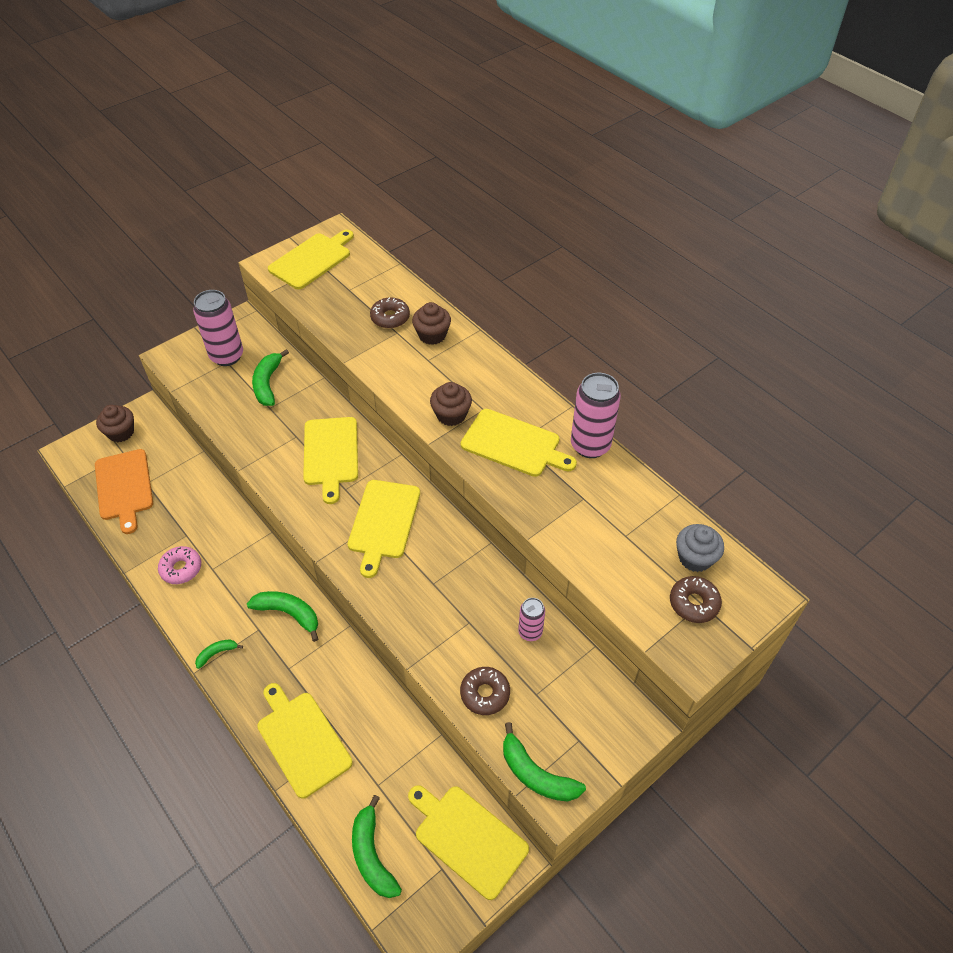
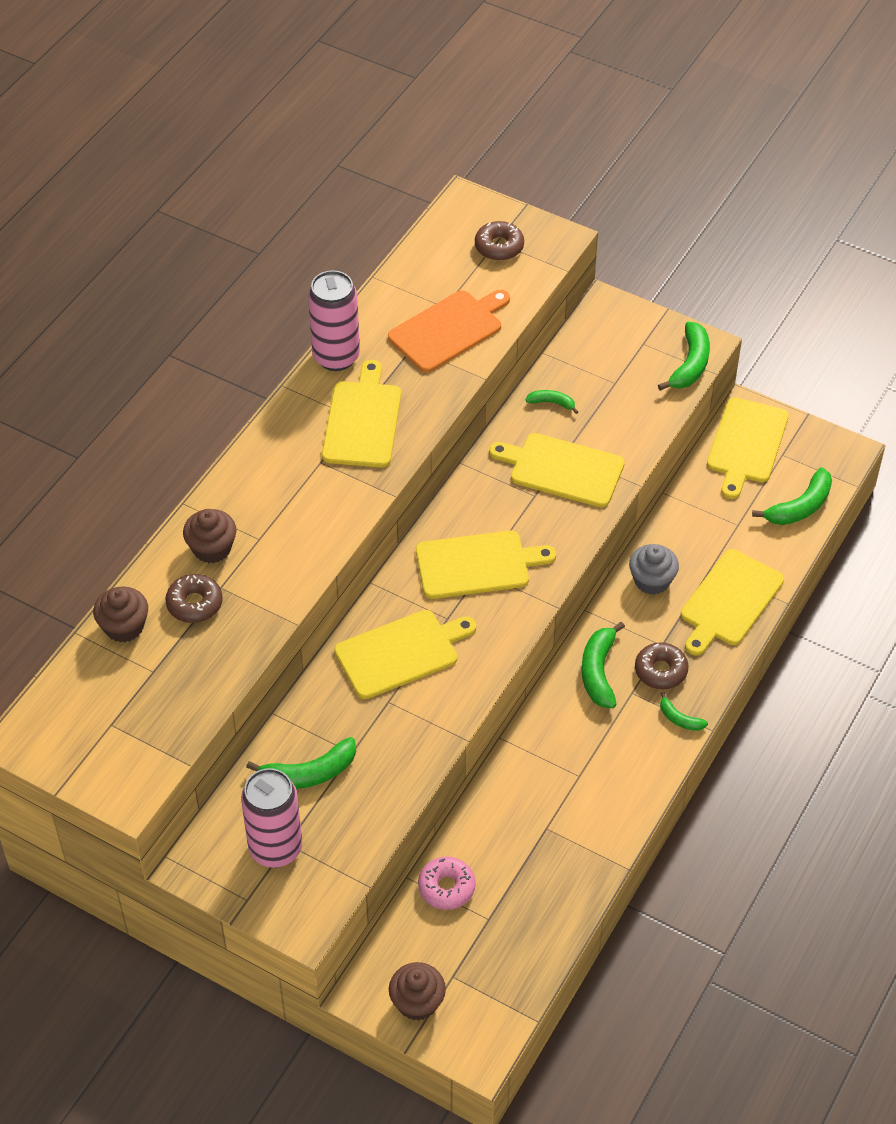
camera: 110 degrees left, 0 degrees up
(124, 487) = (507, 942): orange cutting board -> orange cutting board (448, 329)
(181, 568) = (594, 809): pink donut -> pink donut (446, 887)
(312, 260) = (101, 742): yellow cutting board -> yellow cutting board (562, 469)
(451, 415) = (342, 488): brown cupcake -> brown cupcake (124, 627)
(485, 694) = (634, 419): brown donut -> brown donut (660, 671)
(530, 632) = (552, 403): pink can -> green banana
(695, 558) = (447, 253): grey cupcake -> grey cupcake (652, 580)

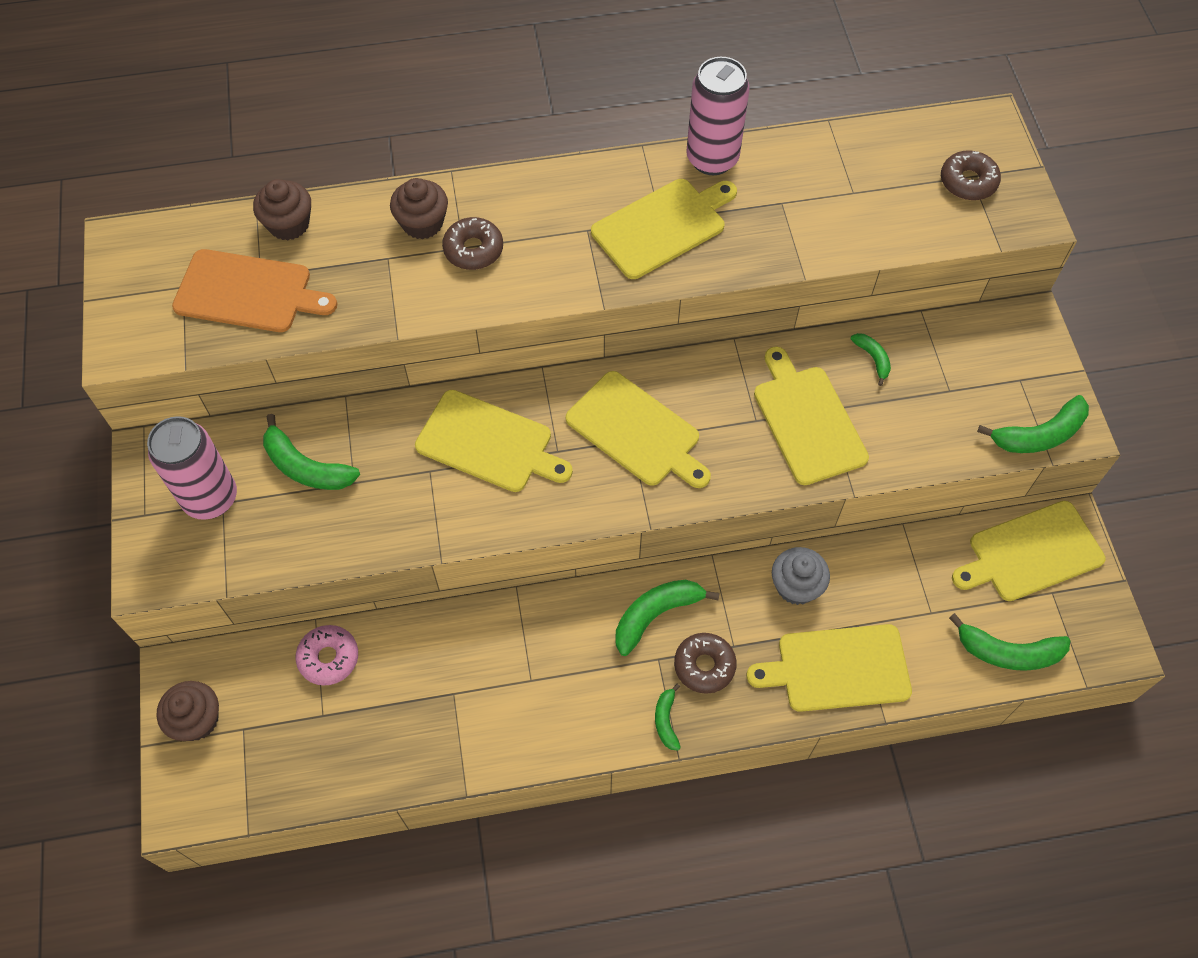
camera: 50 degrees right, 10 degrees up
(194, 604) = (354, 253): brown donut -> brown donut (473, 250)
(448, 329) = (831, 214): orange cutting board -> orange cutting board (248, 292)

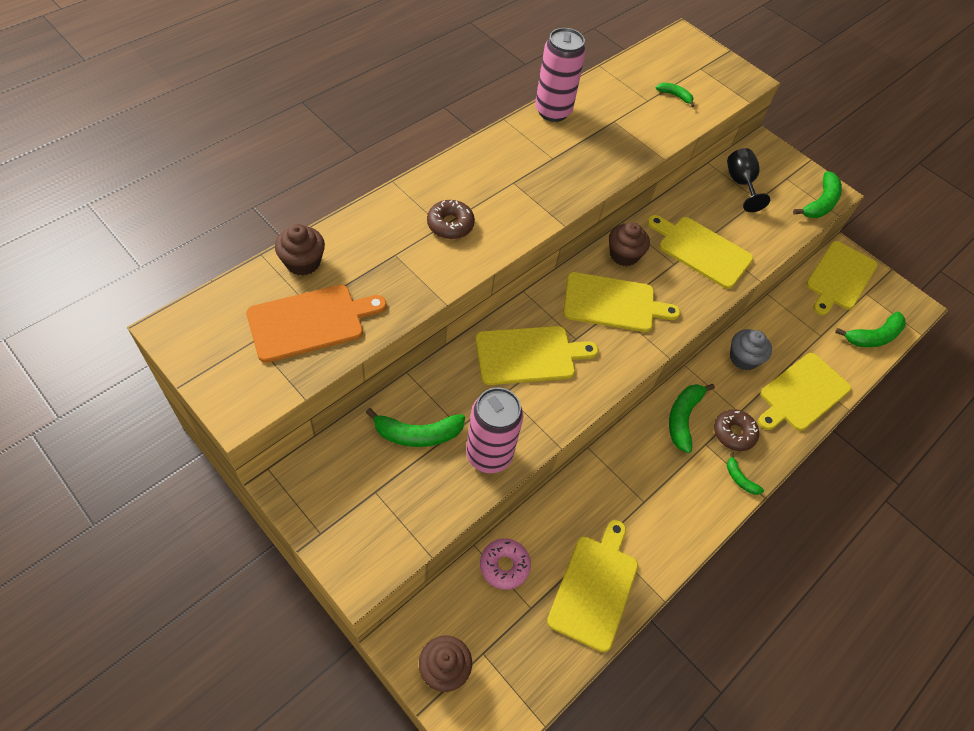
camera: 40 degrees left, 5 degrees down
(210, 498) = (363, 493): pink can -> pink can (489, 455)
(422, 223) = (401, 222): brown cupcake -> brown cupcake (624, 255)
(662, 226) = (557, 162): yellow cutting board -> yellow cutting board (595, 587)
(873, 359) = (706, 200): green banana -> green banana (675, 96)
(942, 359) = (740, 184): none -> black goblet
(968, 182) = (701, 72): brown donut -> none

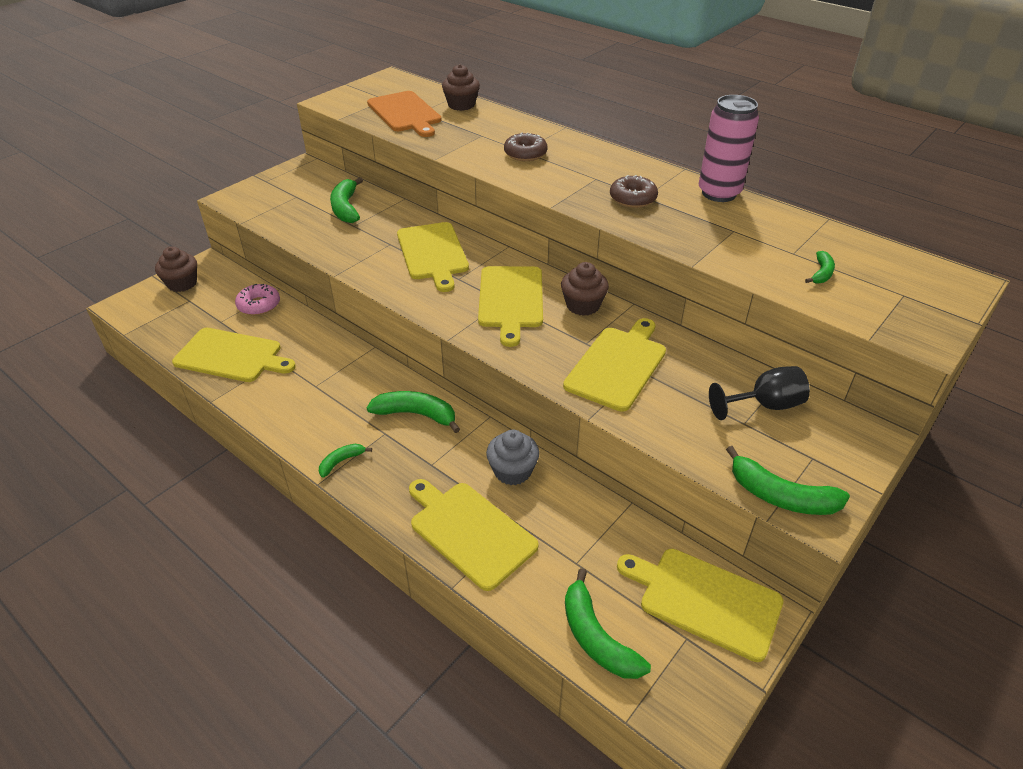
camera: 90 degrees right, 15 degrees down
(489, 455) = (327, 240): pink can -> none
(733, 433) = (401, 458): brown donut -> brown donut (632, 198)

